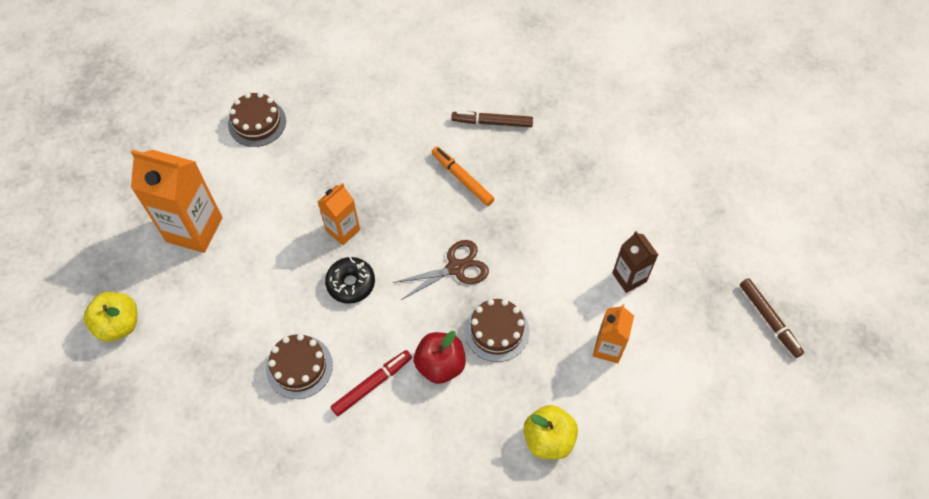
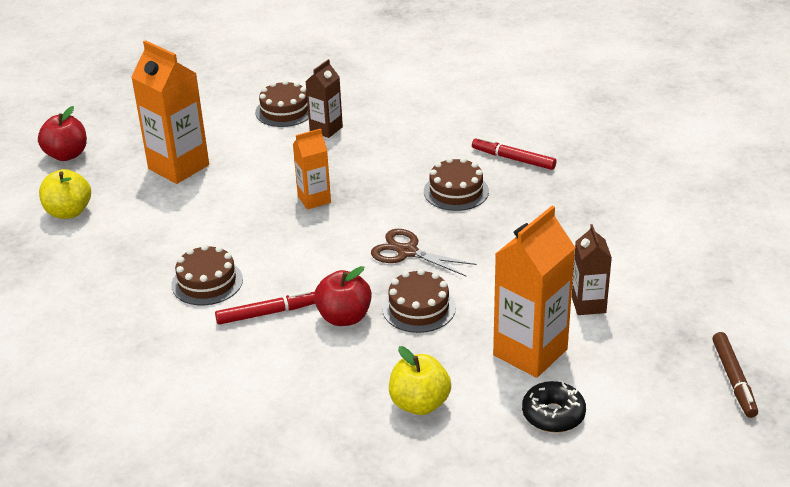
camera: 25 degrees right, 25 degrees down
(73, 249) = (67, 155): none -> red apple
(308, 135) = (326, 129): none -> brown carton
(351, 283) = (296, 237): black donut -> black donut (553, 414)
(455, 268) = (407, 252): brown scissors -> brown scissors turned 150 degrees counterclockwise
(462, 179) = (456, 191): orange marker -> brown cake
(492, 123) = (513, 159): brown marker -> red marker
(608, 348) = (530, 352): orange carton -> orange carton, size x1.76

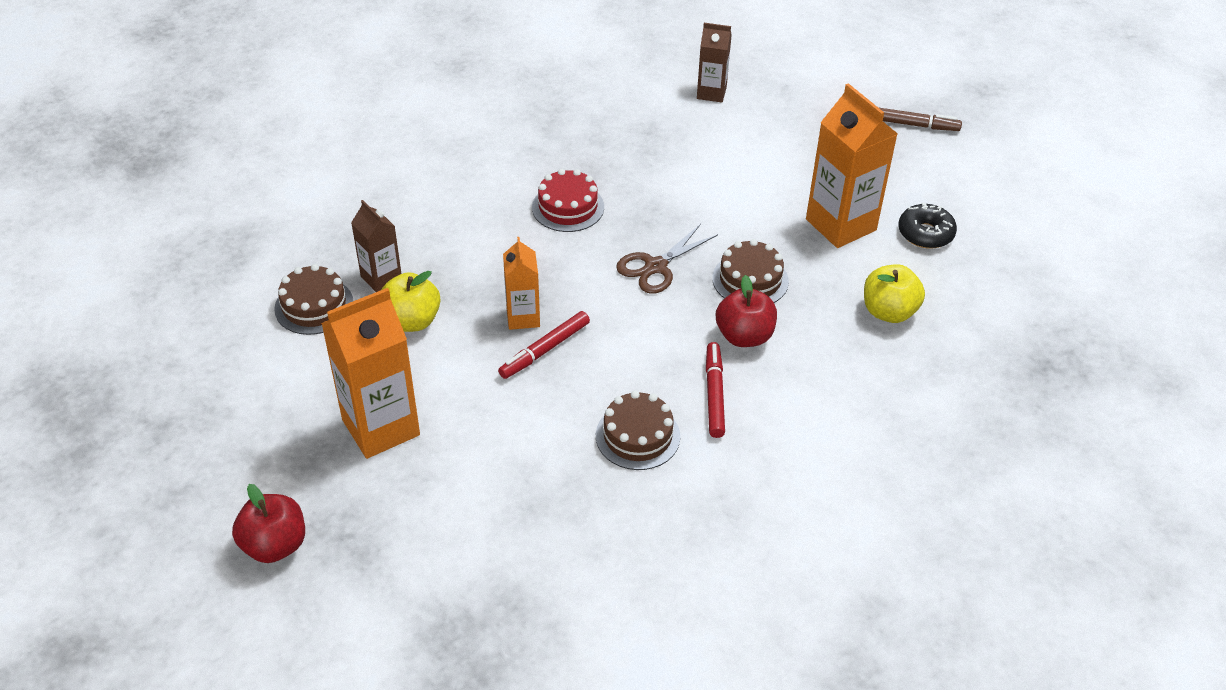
camera: 75 degrees left, 10 degrees up
(69, 212) = (422, 555): yellow apple -> yellow apple (412, 321)
(456, 191) = (568, 207): brown cake -> red cake
(513, 159) = (533, 153): red marker -> red marker (545, 350)
(588, 305) = (788, 172): brown carton -> brown carton (711, 93)

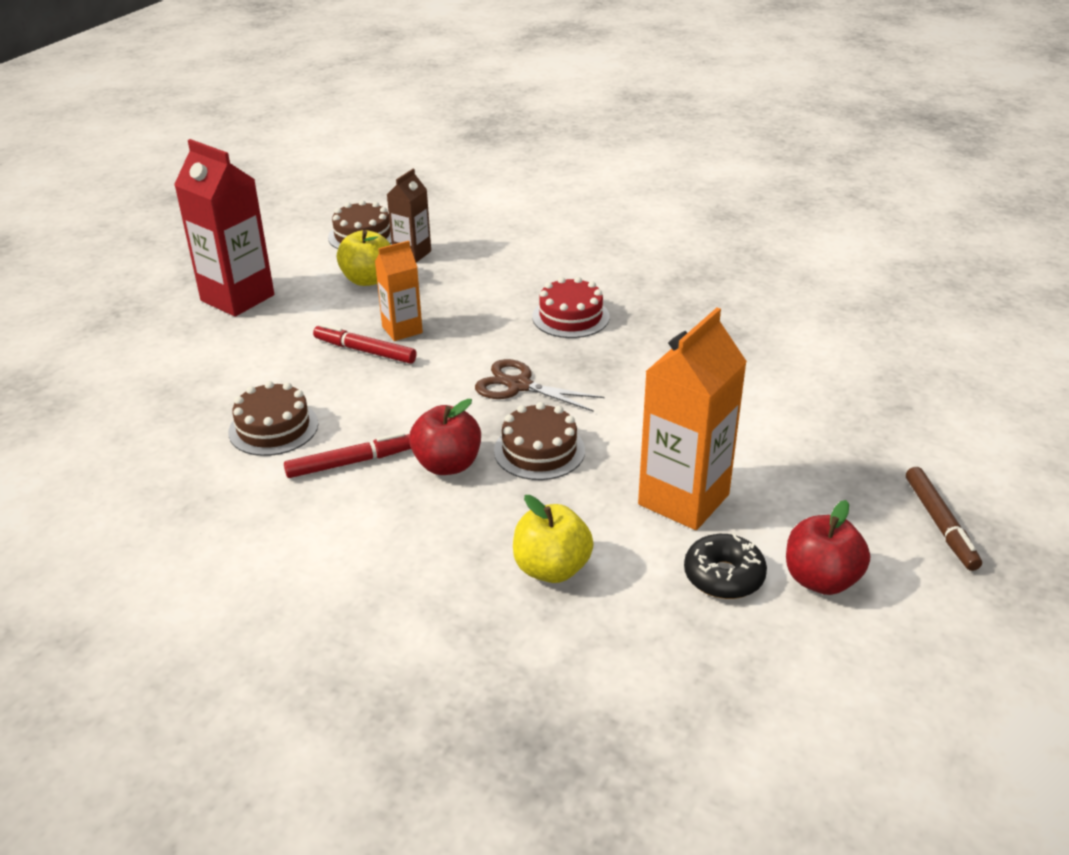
camera: 70 degrees right, 10 degrees down
(275, 545) = (102, 288): red apple -> red apple (821, 580)
(381, 427) = (237, 298): orange carton -> red carton
(711, 93) = (836, 359): brown carton -> none

